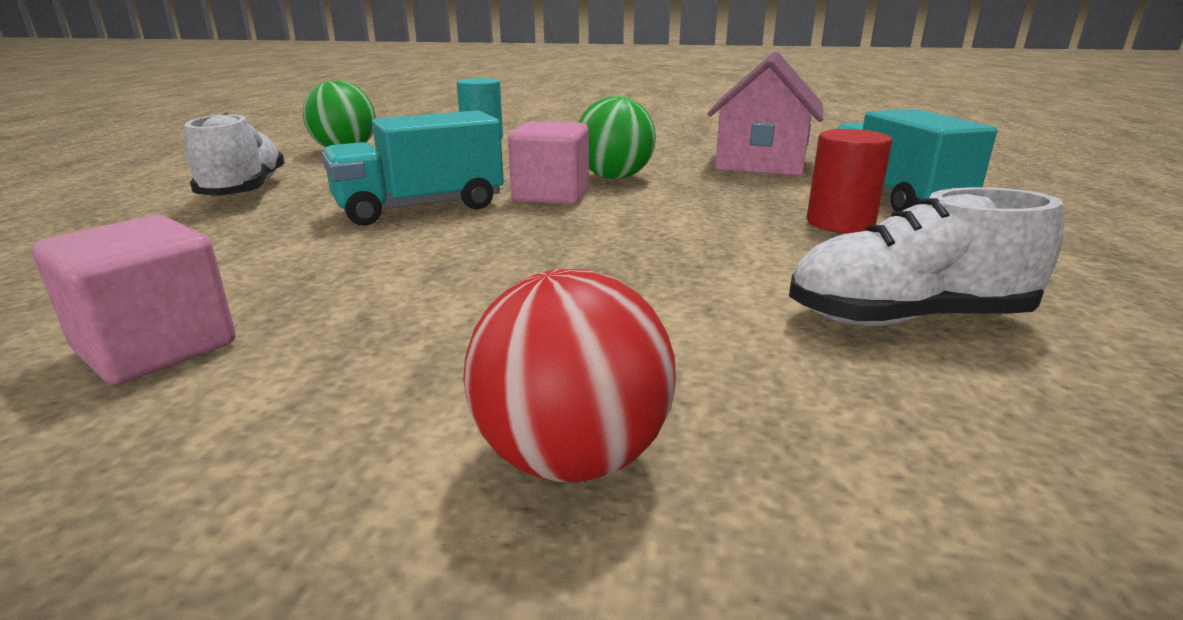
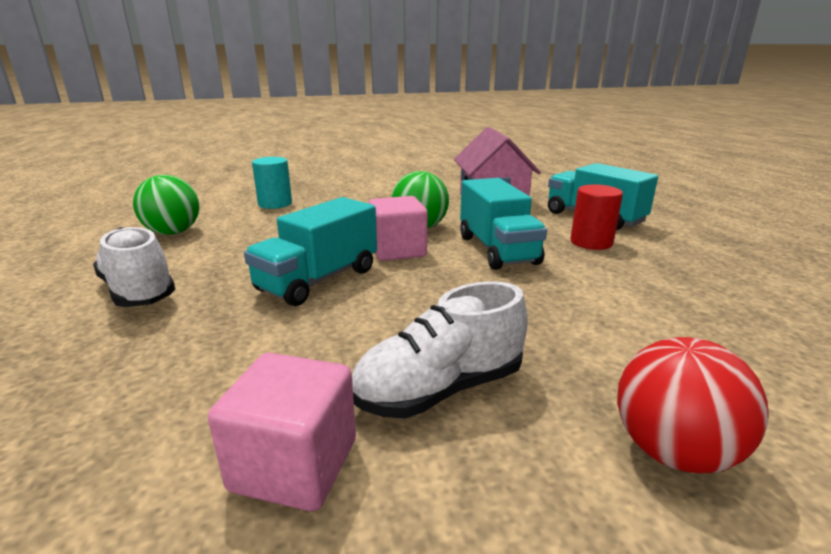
camera: 25 degrees left, 0 degrees up
(681, 212) = (497, 250): none -> turquoise truck
(906, 319) = (699, 304): white shoe -> white shoe (439, 389)

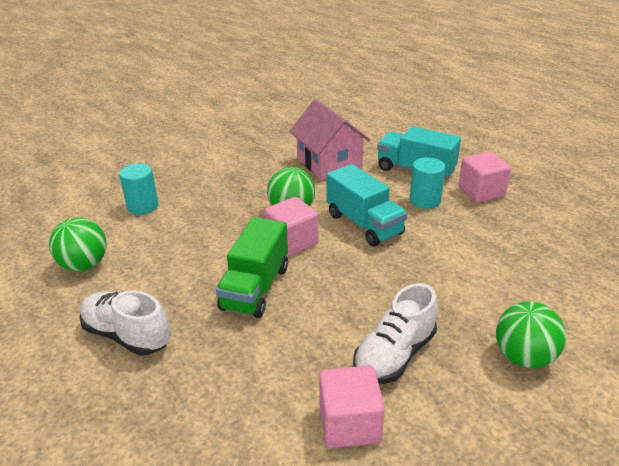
camera: 20 degrees left, 10 degrees up
(318, 280) = (255, 288): turquoise truck -> green truck
(591, 242) = (425, 200): red cylinder -> turquoise cylinder
(672, 451) = (524, 357): red ball -> green ball
(676, 246) = (481, 192): none -> pink cube

